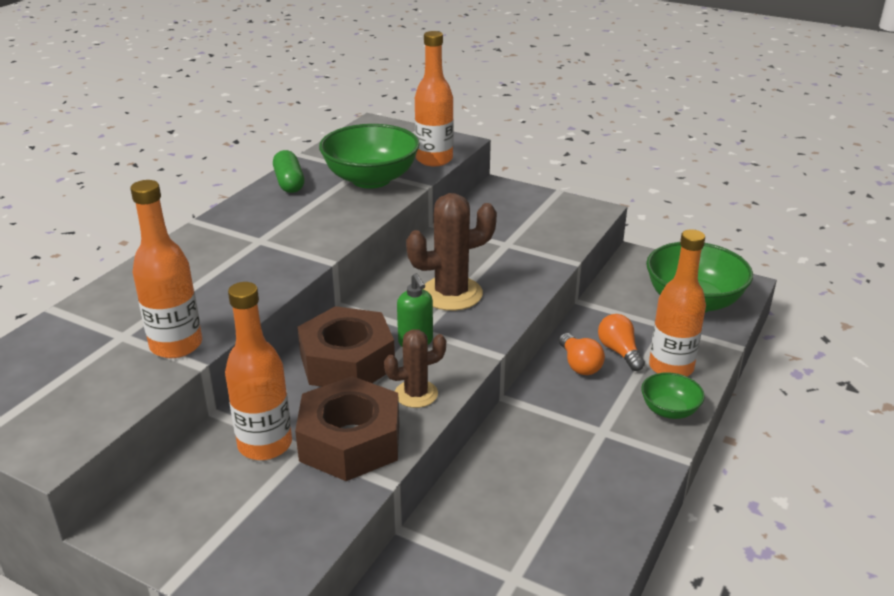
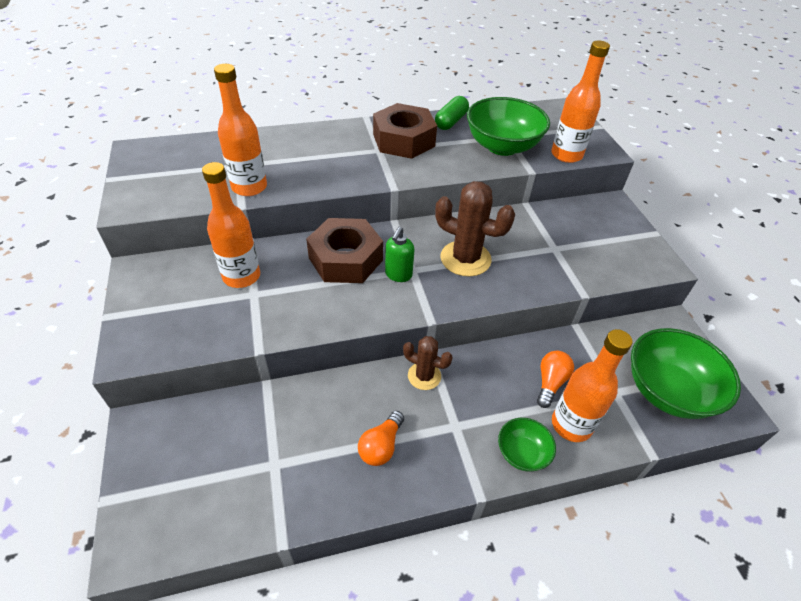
camera: 45 degrees right, 15 degrees up
(350, 441) = (278, 308): brown nut -> brown nut (403, 140)
(416, 394) = (349, 308): brown cactus -> brown cactus (424, 376)
(579, 364) = (508, 369): orange light bulb -> orange light bulb (381, 446)

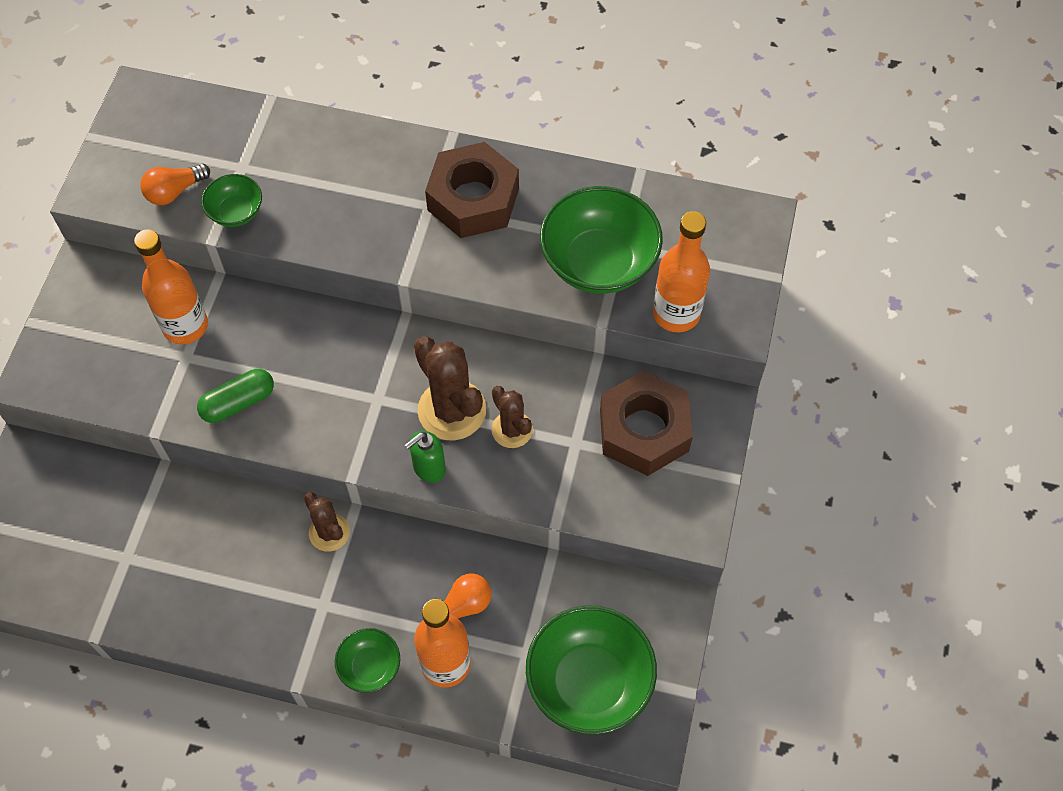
camera: 30 degrees right, 15 degrees up
(249, 187) = (236, 212): orange bottle -> green bowl
(345, 259) = (311, 350): brown nut -> brown nut (644, 430)
(381, 446) = (236, 589): orange light bulb -> orange light bulb (174, 191)
(398, 275) = (357, 399): green soap dispenser -> green soap dispenser (428, 468)
(451, 121) = (564, 186): green capsule -> green capsule (238, 402)
(511, 255) = (512, 430): none -> brown cactus

